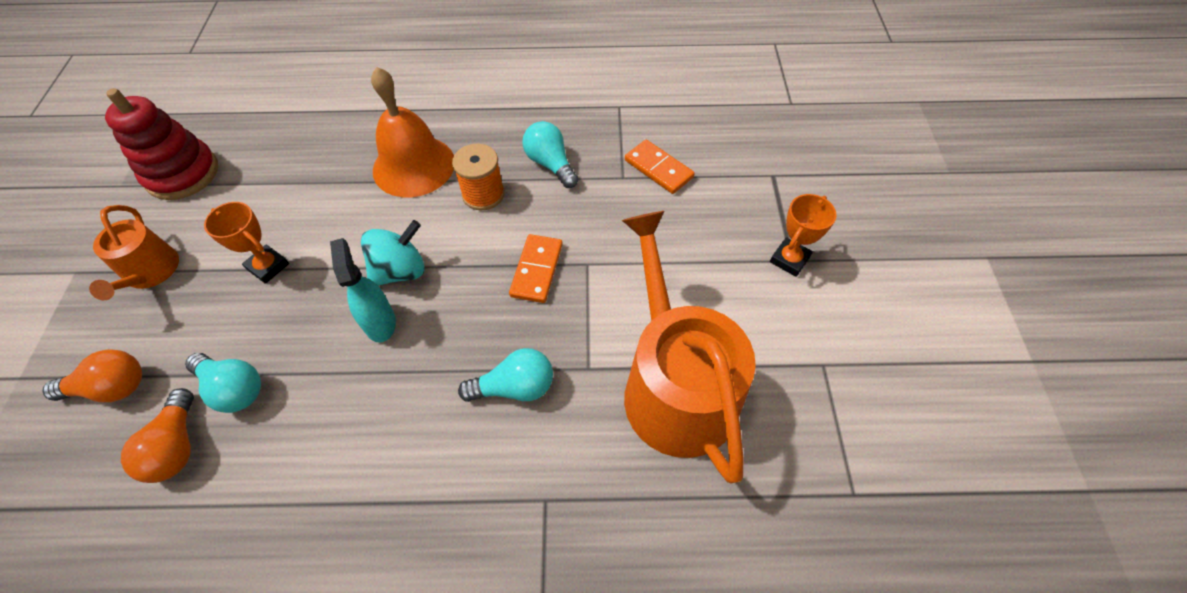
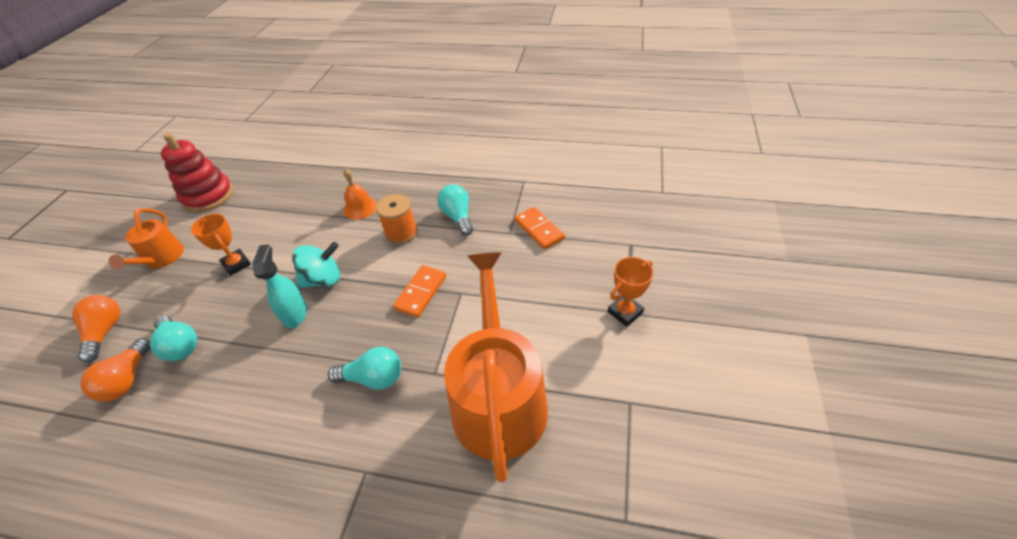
camera: 15 degrees right, 10 degrees down
(112, 388) = (105, 332): orange light bulb -> orange light bulb turned 105 degrees counterclockwise
(414, 166) = (360, 207): orange bell -> orange bell, size x0.56

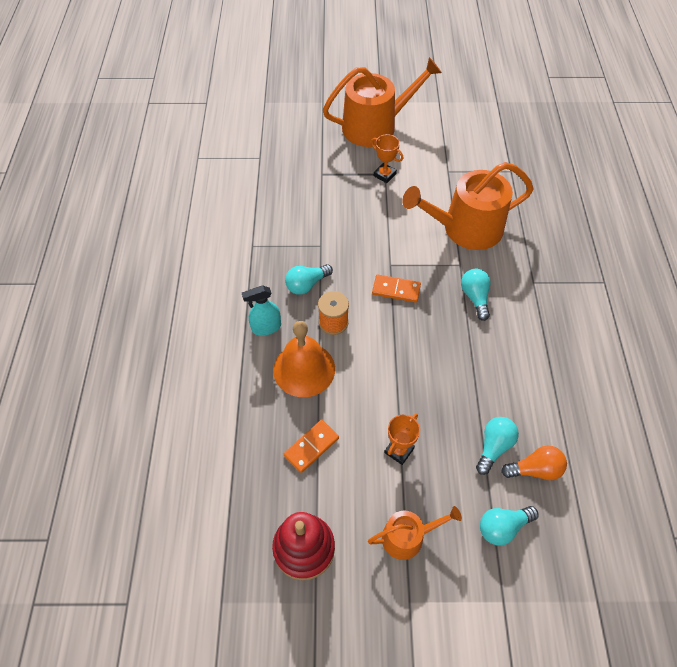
camera: 105 degrees left, 10 degrees up
(105, 332) = (502, 527): orange light bulb -> turquoise light bulb
(295, 314) = (439, 371): turquoise spray bottle -> turquoise spray bottle (266, 327)
(323, 279) = (399, 365): turquoise spinning top -> none
(360, 207) = (304, 369): orange bell -> orange bell, size x1.79
(539, 229) = (314, 227): orange domino -> orange domino (311, 447)
(738, 317) = (375, 126): none -> orange watering can

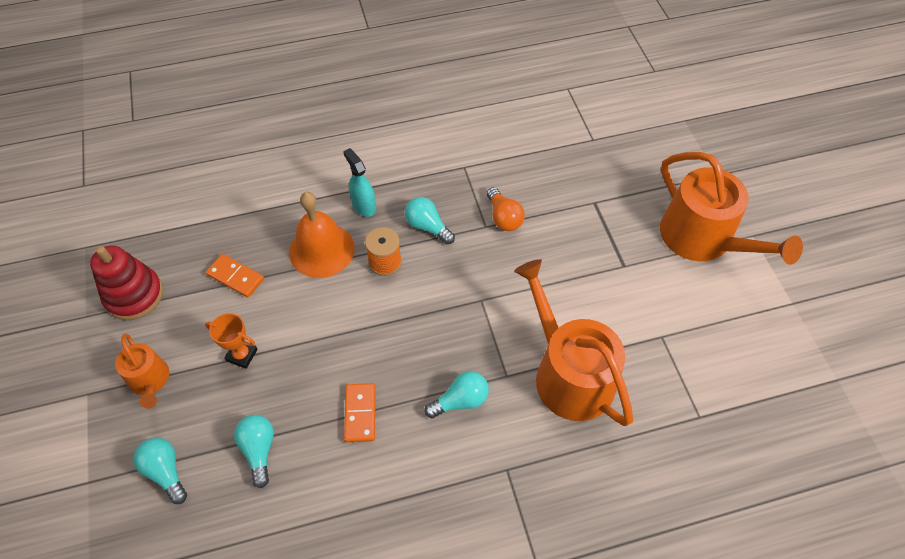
camera: 75 degrees right, 0 degrees up
(384, 175) = (622, 266): orange trophy -> none
(396, 290) = (446, 313): orange domino -> orange domino (360, 413)
(494, 446) = (259, 450): turquoise light bulb -> turquoise light bulb turned 120 degrees counterclockwise
(535, 469) = (236, 499): orange light bulb -> orange light bulb (503, 218)

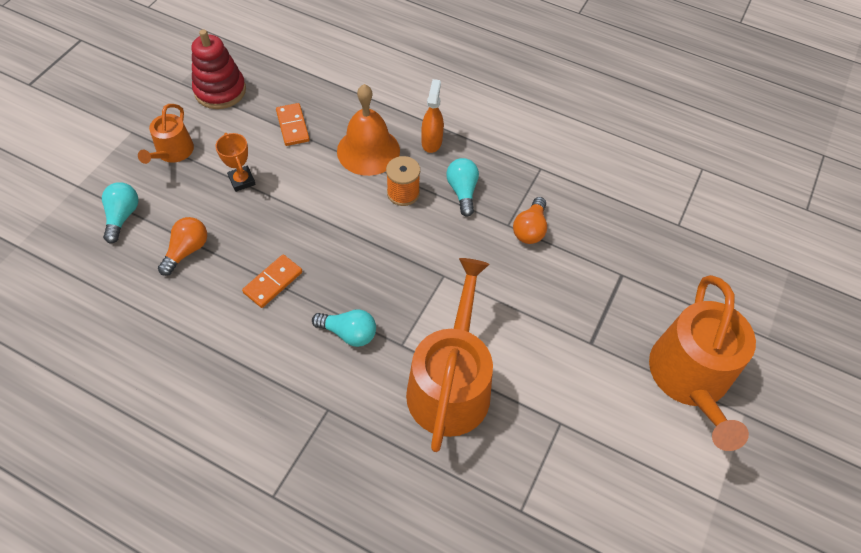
camera: 40 degrees right, 0 degrees up
(259, 450) = (187, 250): turquoise light bulb -> orange light bulb
(364, 206) = (431, 142): turquoise spray bottle -> orange spray bottle

